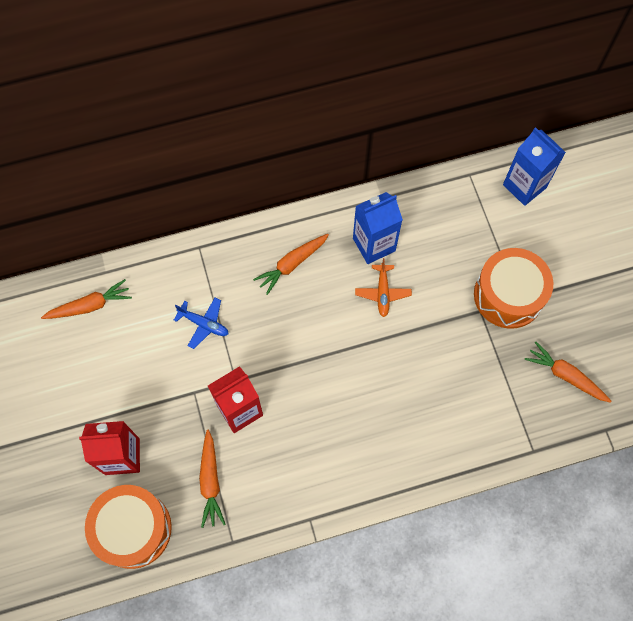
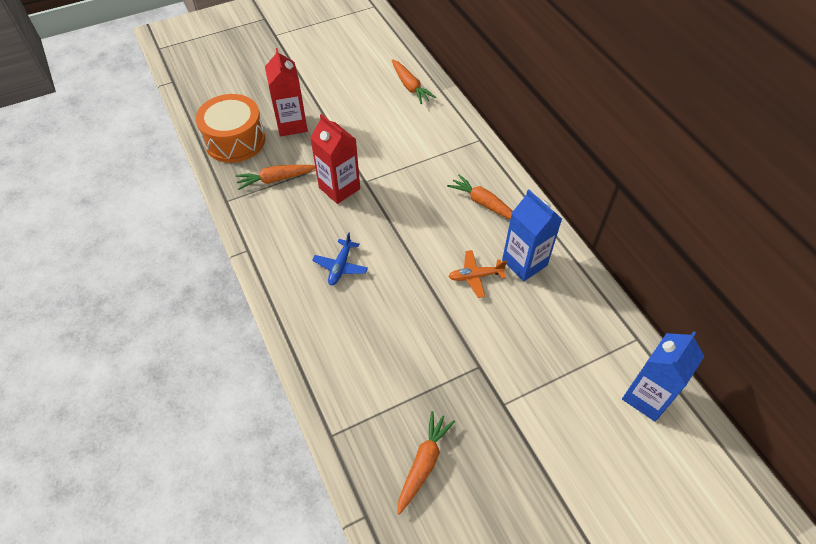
camera: 80 degrees right, 15 degrees down
(204, 324) = (411, 154): blue plane -> blue plane (340, 266)
(508, 295) = (505, 392): orange drum -> none

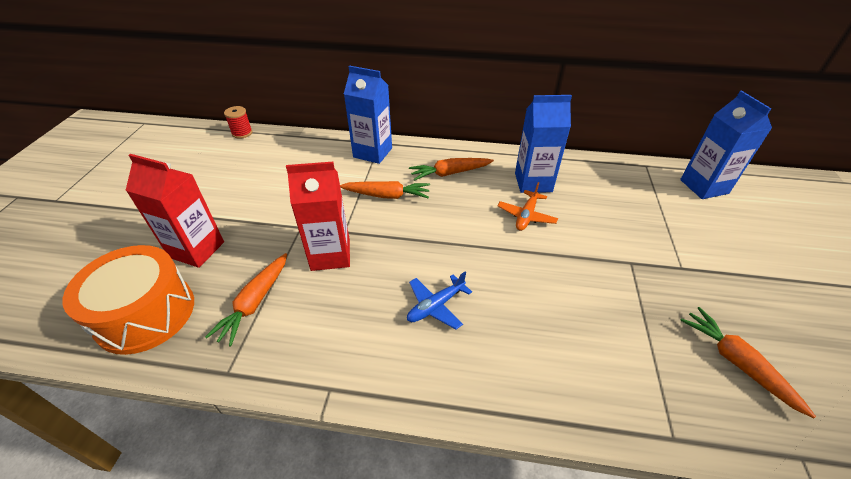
camera: 55 degrees left, 10 degrees down
(340, 266) = (436, 306): blue plane -> blue plane turned 90 degrees clockwise
(410, 86) = (269, 149): orange carrot -> orange carrot (387, 195)
(413, 59) = (242, 133): none -> red spool
(463, 143) = (372, 152): none -> blue carton

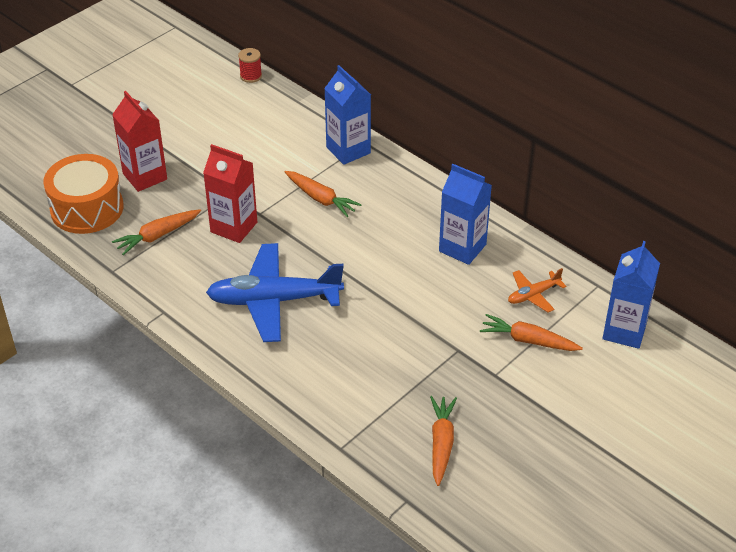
camera: 35 degrees right, 0 degrees up
(436, 306) = (274, 300): blue plane -> blue plane, size x2.13
(450, 173) = (396, 203): orange carrot -> orange carrot (528, 340)
(526, 216) = (418, 273): orange plane -> orange plane (533, 295)

